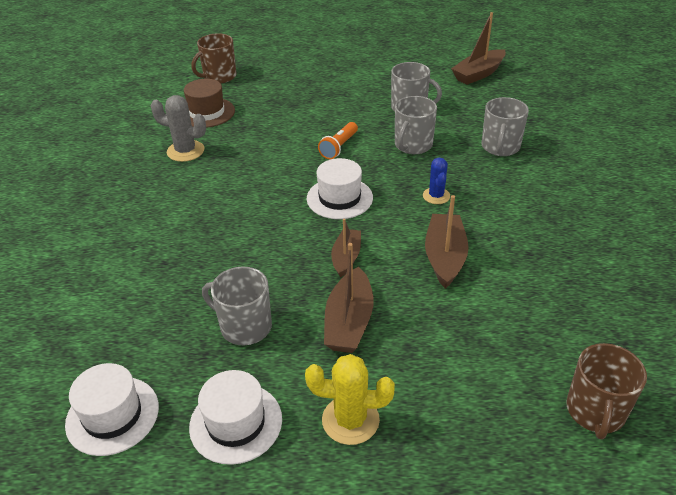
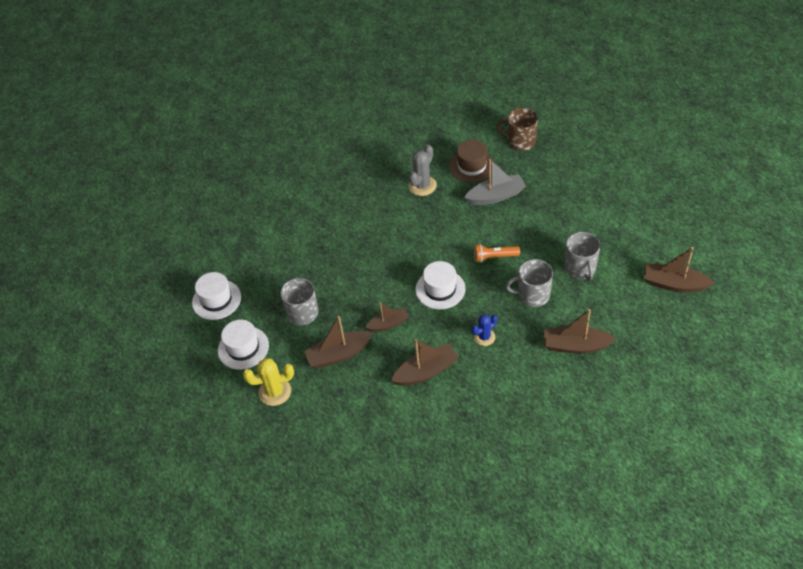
camera: 60 degrees right, 10 degrees up
(185, 151) = (422, 185): grey cactus -> grey cactus turned 45 degrees clockwise
(264, 115) = (496, 196): none -> grey boat
(350, 420) = (275, 392): yellow cactus -> yellow cactus turned 75 degrees counterclockwise
(500, 147) = (576, 346): grey mug -> brown boat
(595, 411) = (353, 496): brown mug -> none

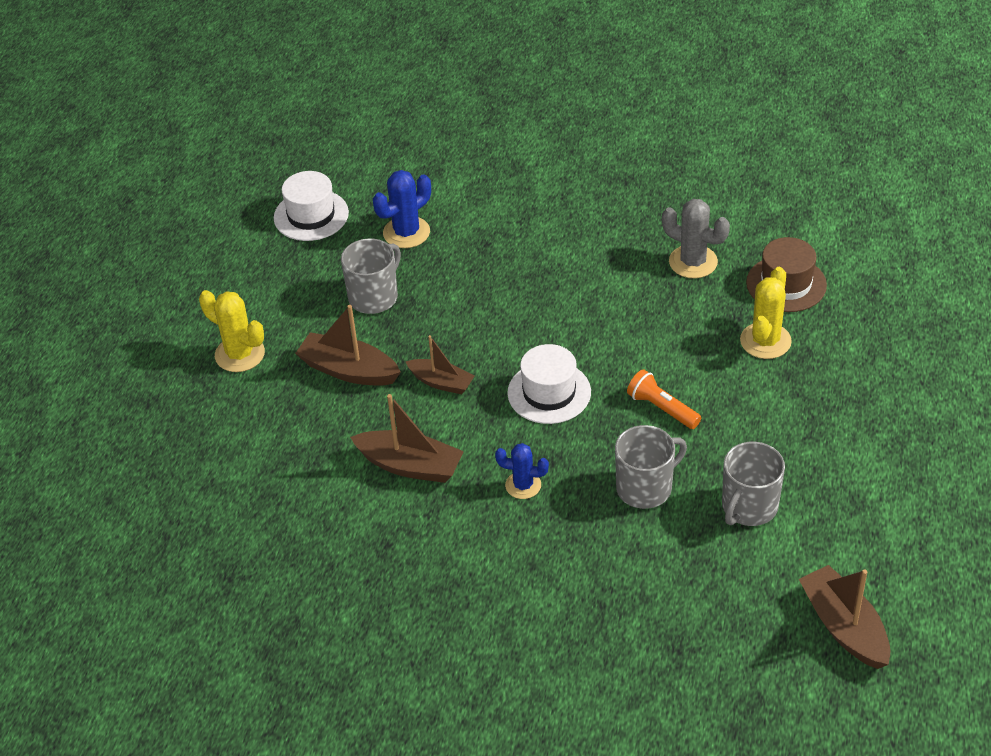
camera: 45 degrees right, 5 degrees down
(243, 348) = (270, 285): white hat -> none
(276, 271) = (406, 232): none -> blue cactus
(422, 185) = (693, 262): grey cactus -> grey cactus turned 45 degrees clockwise
(496, 196) = (765, 341): grey boat -> yellow cactus
(520, 141) = (893, 300): brown mug -> none
(532, 295) = (645, 487): grey mug -> grey mug turned 105 degrees clockwise
(576, 346) = (613, 586): brown boat -> none

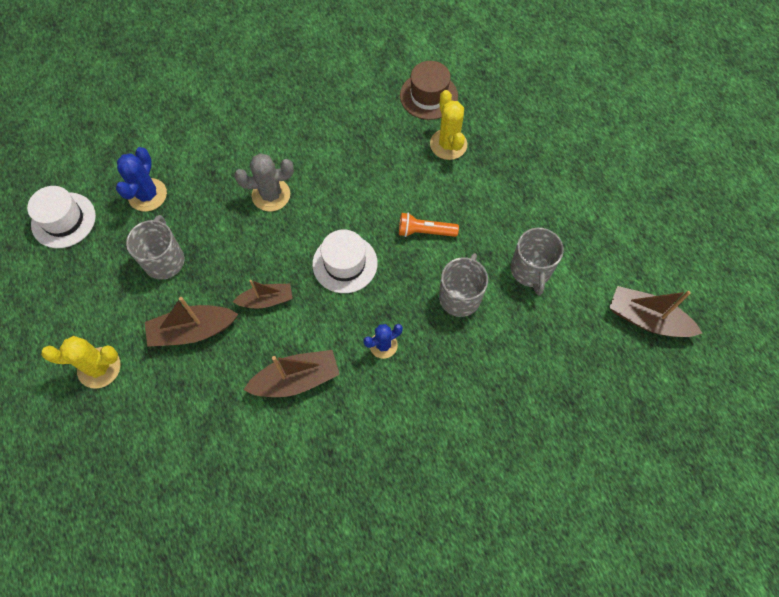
camera: 40 degrees left, 20 degrees up
(693, 262) = (360, 111): grey cactus -> grey cactus (271, 195)

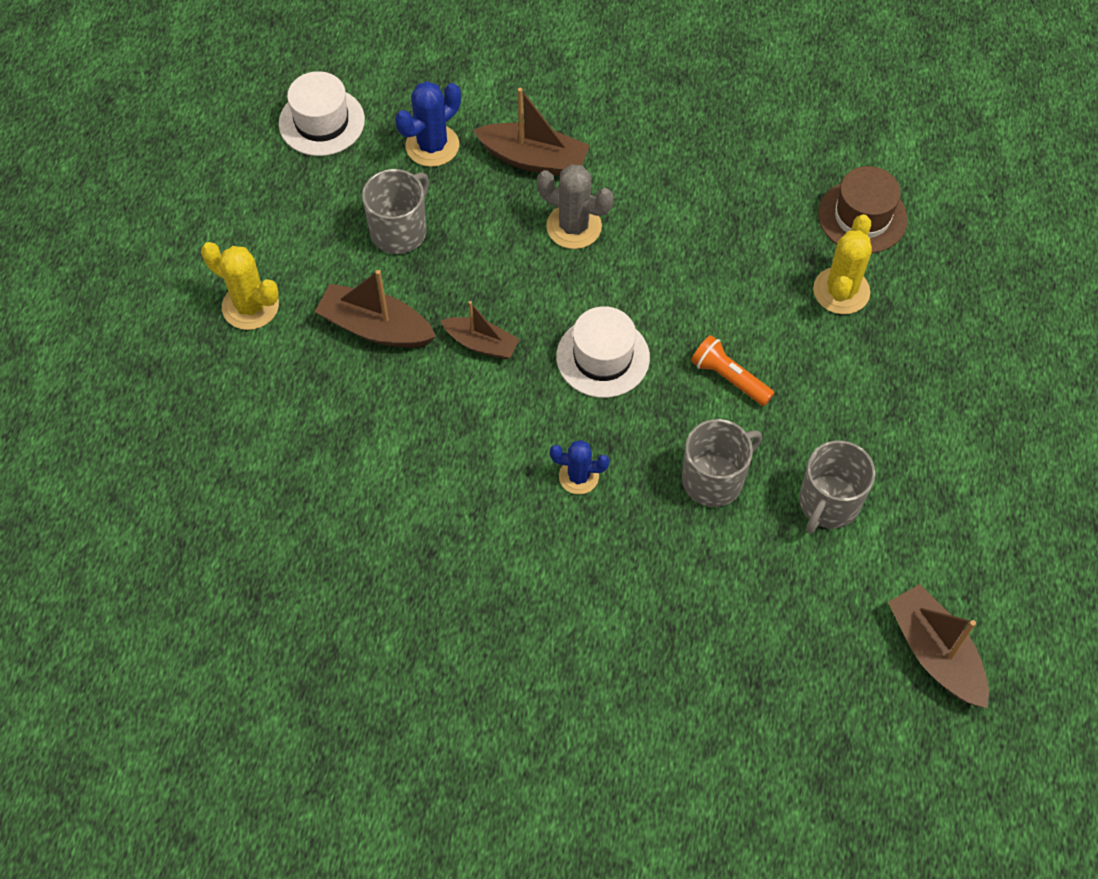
camera: 35 degrees right, 5 degrees down
(296, 379) = (451, 451): brown boat -> brown boat (533, 159)

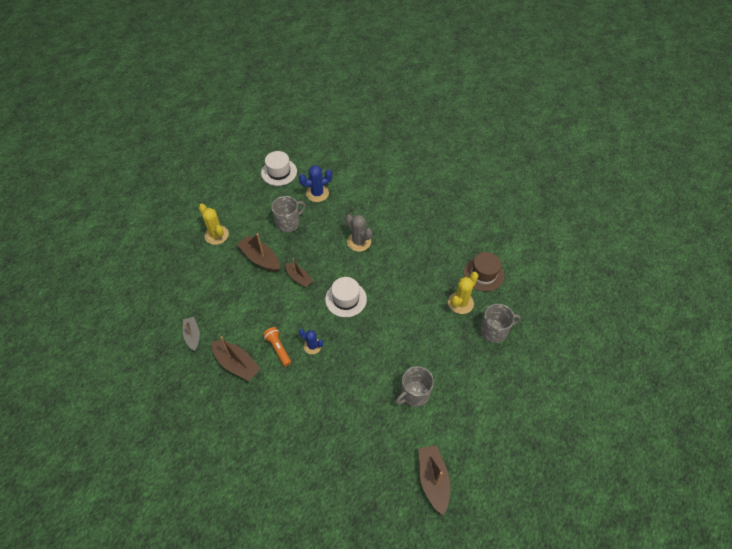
camera: 20 degrees right, 5 degrees down
(310, 539) = (192, 336): none -> grey boat
(533, 159) = (355, 210): brown boat -> brown boat (236, 364)
(714, 479) = (369, 366): grey mug -> grey mug (494, 331)
(729, 378) = (395, 325): orange flashlight -> orange flashlight (278, 348)

